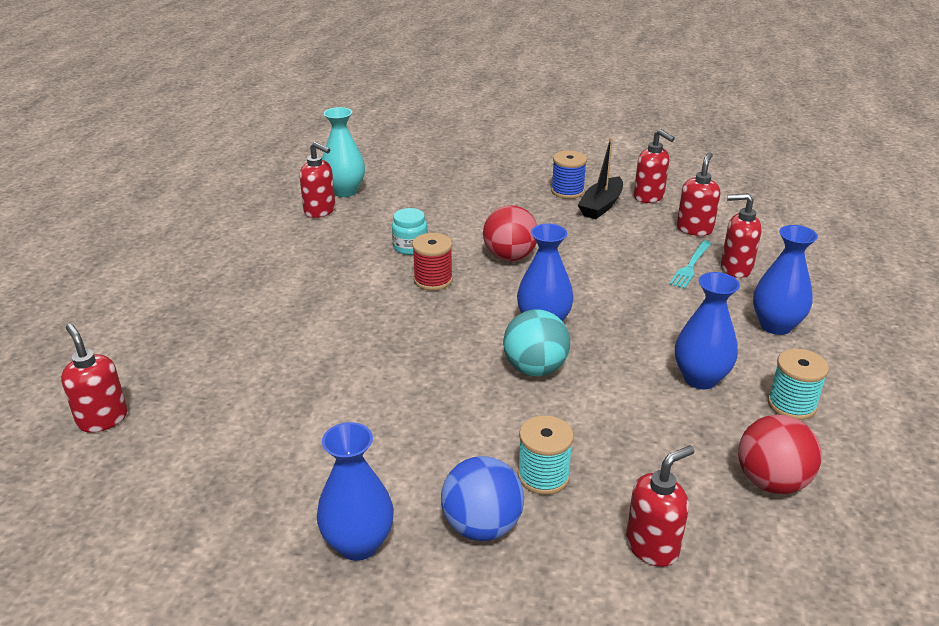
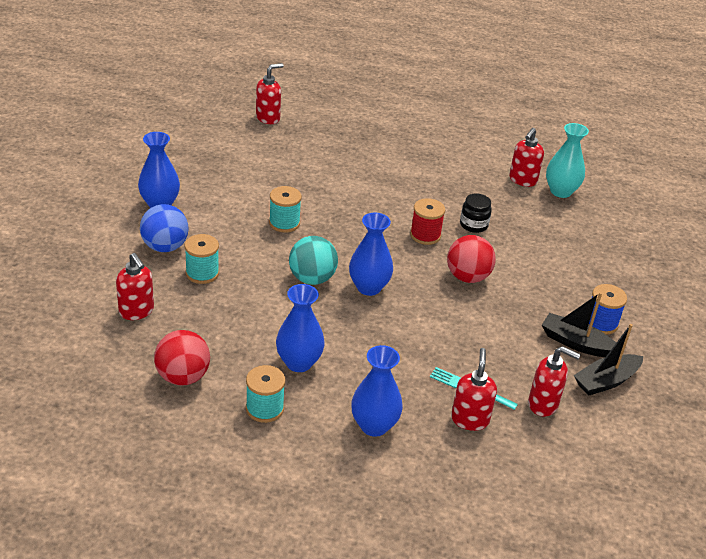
camera: 85 degrees right, 5 degrees up
(410, 247) = (473, 225): turquoise jar -> black jar
(411, 395) = (284, 223): none -> turquoise spool
(649, 197) = (606, 381): red soap dispenser -> black boat

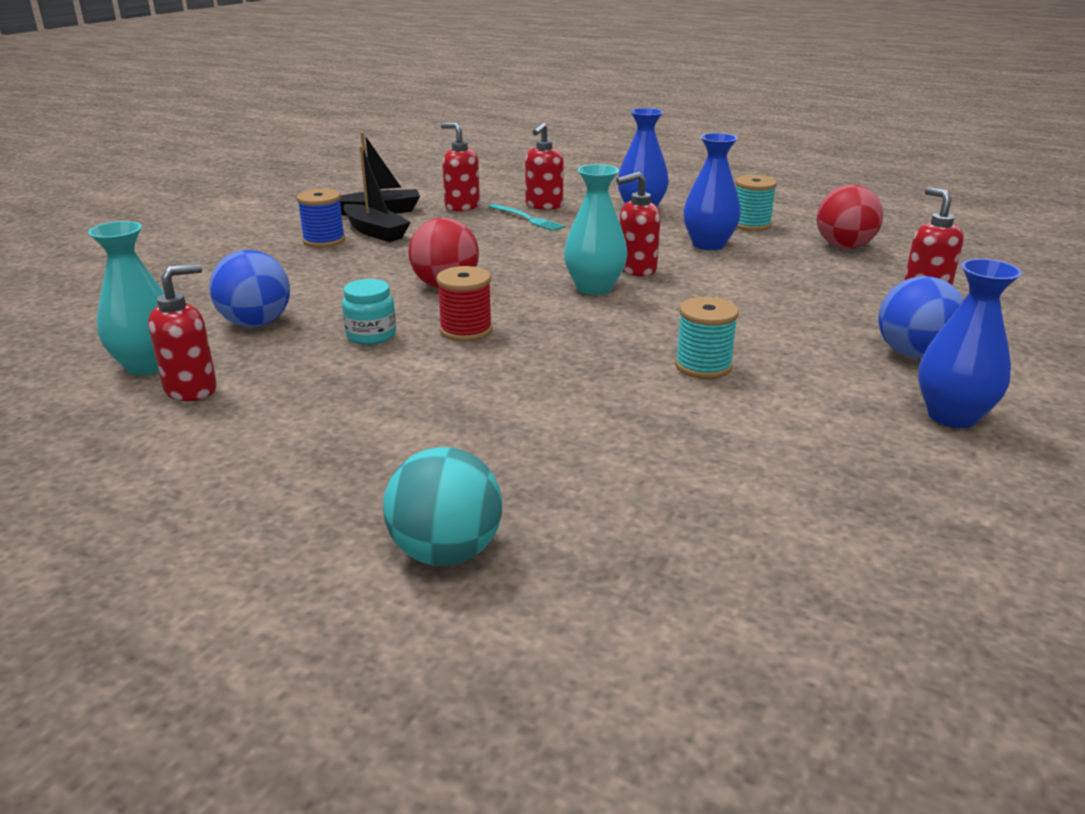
camera: 160 degrees left, 10 degrees down
(202, 273) = (841, 320): turquoise spool -> none
(268, 118) = (708, 617): red soap dispenser -> red soap dispenser (636, 269)
(312, 278) = (673, 302): turquoise ball -> turquoise ball (446, 552)
(368, 287) = (594, 288): blue vase -> turquoise vase
(473, 225) = (371, 335): black jar -> turquoise jar
(545, 227) = (256, 323): none -> blue ball

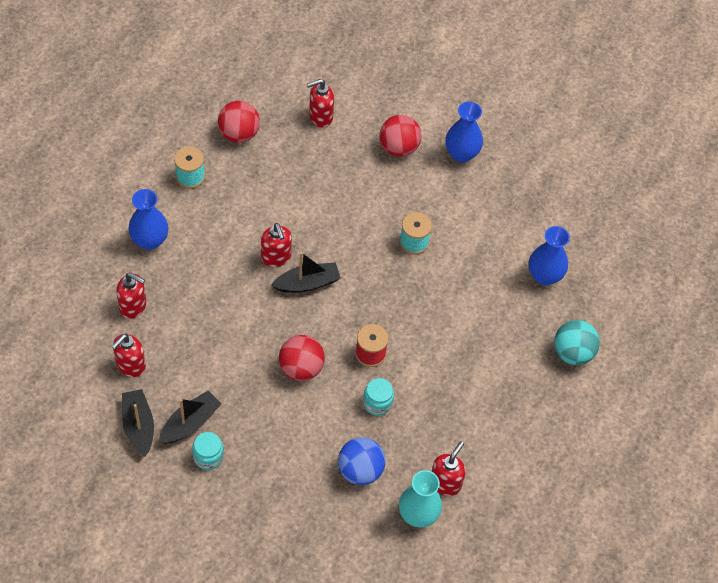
camera: 95 degrees left, 30 degrees up
(192, 389) = (445, 483): red soap dispenser -> red soap dispenser turned 75 degrees clockwise
(324, 241) = (208, 457): blue spool -> turquoise jar
(527, 218) = (165, 319): turquoise fork -> none
(594, 288) = (307, 283): turquoise vase -> black boat
(708, 245) = (231, 209): blue vase -> blue vase (544, 276)
(913, 354) = (398, 148): blue ball -> red ball

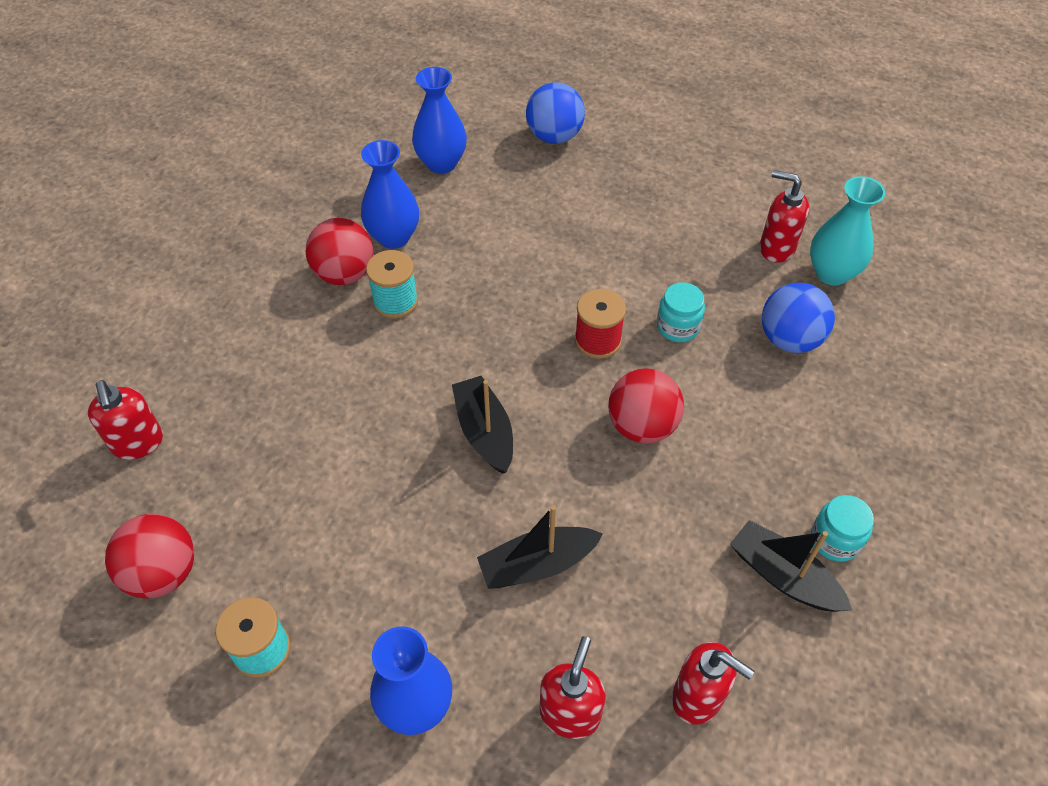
camera: 90 degrees left, 5 degrees down
(138, 426) = (815, 662): black boat -> black boat (537, 564)
(276, 257) = (437, 482): red soap dispenser -> none
(398, 148) = (214, 330): red ball -> red ball (344, 274)
(461, 154) = (231, 254): blue vase -> blue vase (394, 237)
(572, 352) = (554, 136): turquoise ball -> blue ball

